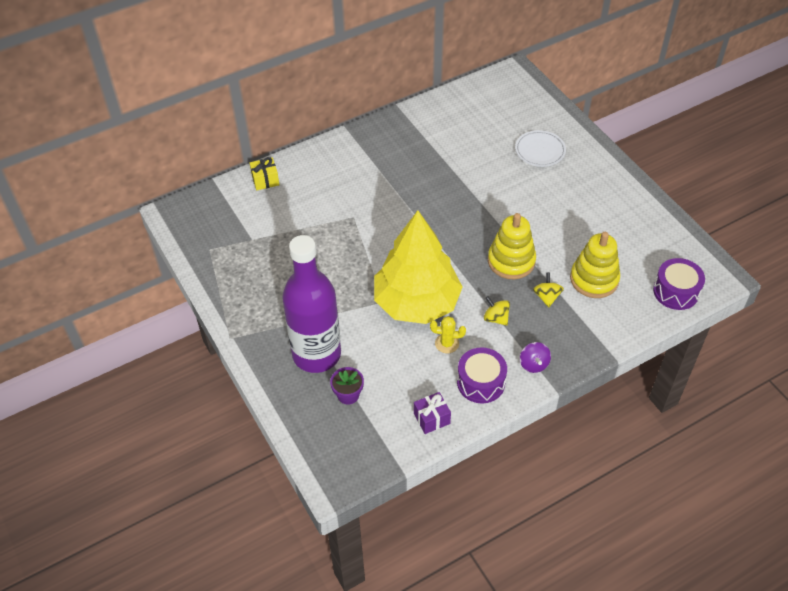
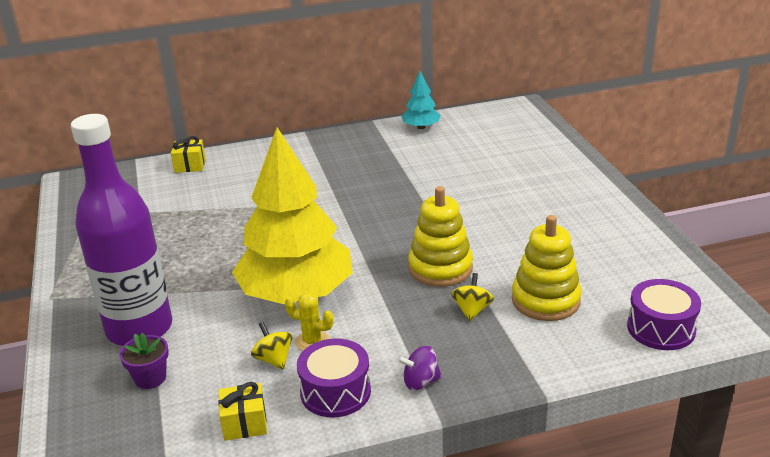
camera: 15 degrees right, 20 degrees down
(431, 418) = (244, 423): purple gift -> yellow gift
(440, 108) = (421, 127): none -> turquoise tree
(496, 318) = (392, 323): yellow spinning top -> yellow spinning top (274, 359)
(534, 364) = (420, 382): purple spinning top -> purple spinning top turned 75 degrees clockwise
(540, 151) = (523, 172): white plate -> none

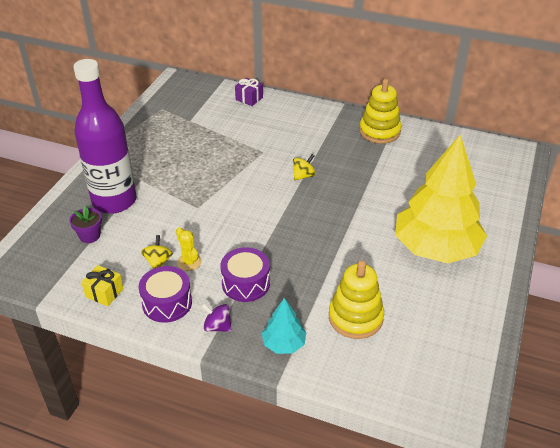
camera: 35 degrees right, 10 degrees up
(190, 165) = (249, 98): yellow gift -> purple gift
(296, 294) = (214, 224): yellow tree -> yellow tree (435, 248)
(421, 127) = (426, 136): turquoise tree -> turquoise tree (284, 344)
(440, 268) = (316, 254): yellow stacking toy -> yellow stacking toy (379, 131)
(472, 310) = (301, 296): yellow spinning top -> yellow spinning top (303, 176)
(661, 328) = (408, 386): purple drum -> purple drum (246, 283)

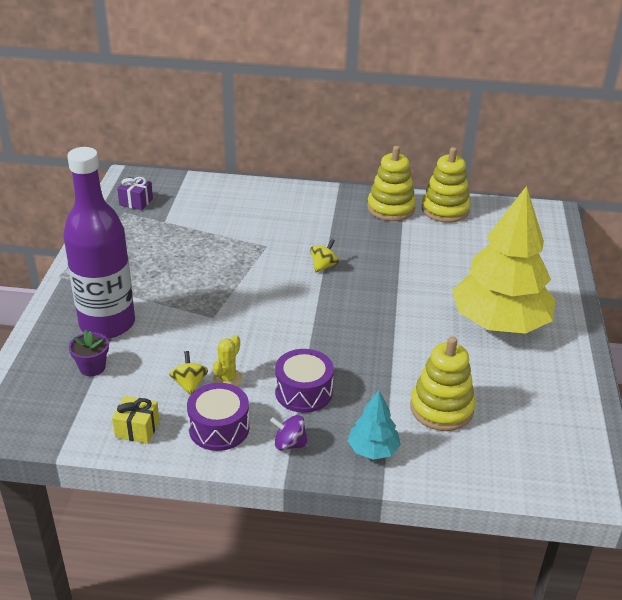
camera: 15 degrees left, 5 degrees down
(189, 262) = (227, 379): yellow cactus -> yellow cactus turned 75 degrees clockwise
(249, 98) = (226, 189): purple gift -> purple gift (136, 202)
(426, 138) = (445, 210): none -> yellow stacking toy

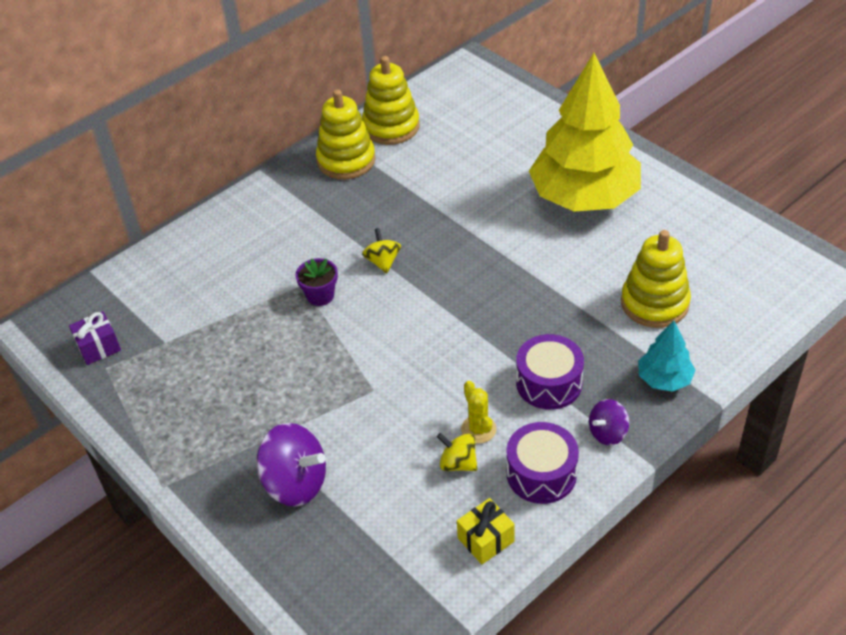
camera: 45 degrees left, 10 degrees up
(92, 367) = (355, 532): purple flower pot -> purple flower pot (320, 295)
(107, 324) = (295, 483): purple bottle -> purple spinning top

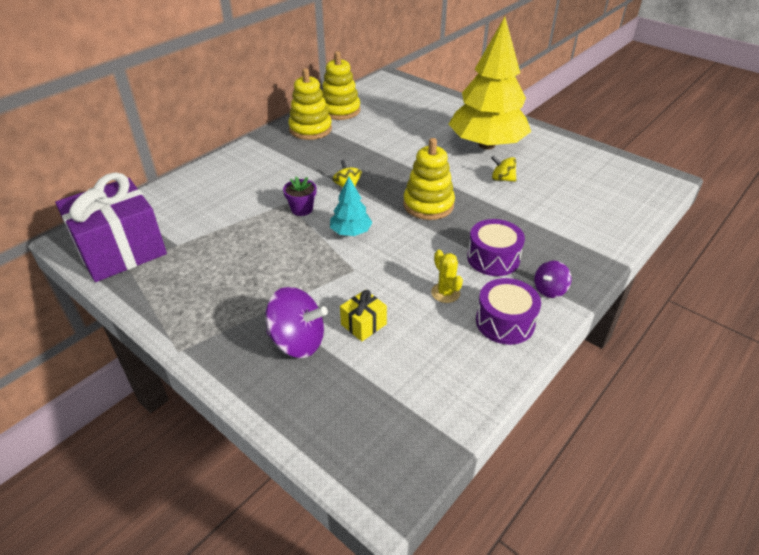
camera: 10 degrees left, 5 degrees down
(98, 347) = (121, 250): purple gift -> purple gift, size x2.39
(458, 463) = (434, 318): yellow spinning top -> yellow spinning top (502, 179)
(485, 540) = (471, 376): yellow gift -> yellow gift (363, 324)
(654, 303) = (557, 204): yellow stacking toy -> yellow stacking toy (428, 205)
(664, 379) = (581, 251): turquoise tree -> turquoise tree (351, 232)

